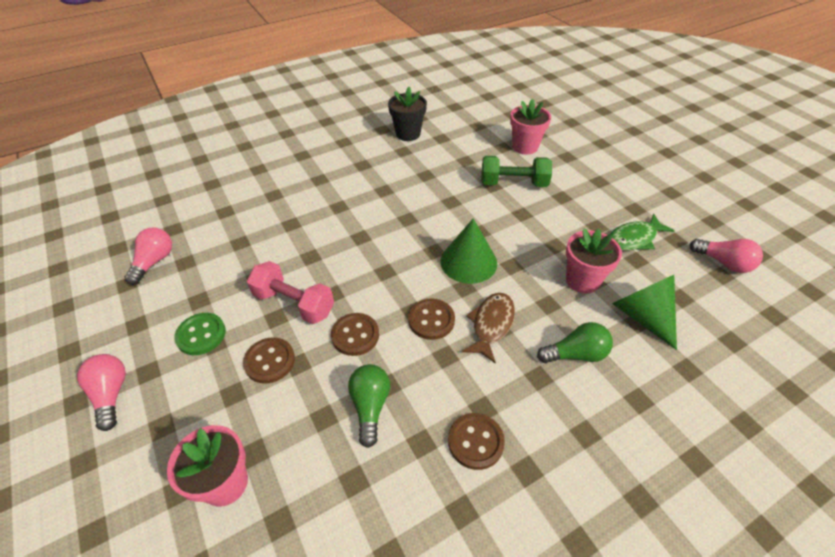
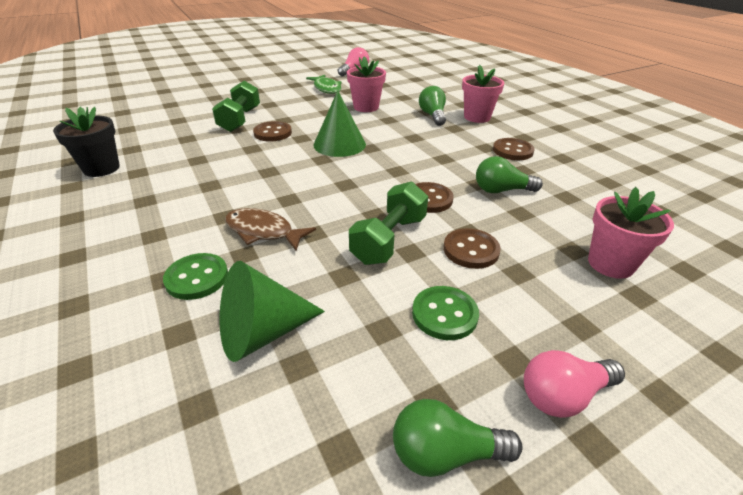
camera: 90 degrees left, 10 degrees down
(104, 326) = (445, 453): none -> green light bulb
(154, 262) = (287, 415): pink light bulb -> none
(270, 208) = (197, 278): none -> green button
(294, 303) = (389, 240): pink dumbbell -> green dumbbell
(431, 320) = (407, 162): brown button -> brown button (272, 133)
(491, 325) = (410, 140): brown fish -> brown fish (263, 231)
(525, 147) = (186, 111): pink flower pot -> pink flower pot (477, 117)
(642, 316) = (398, 95): green cone -> green cone (262, 332)

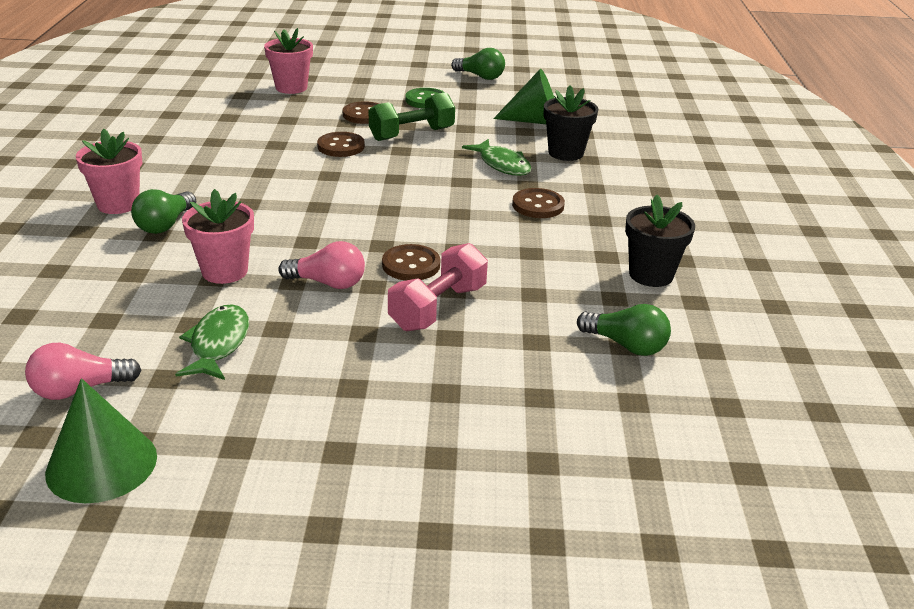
camera: 150 degrees left, 5 degrees down
(197, 278) = (566, 153): green button -> black flower pot
(240, 120) = (438, 308): green dumbbell -> pink dumbbell
(263, 231) = (502, 164): brown fish -> green fish
(339, 144) = (346, 221): green cone -> green cone (101, 464)
(501, 190) = (269, 134): green light bulb -> green light bulb (626, 345)
(512, 151) = (181, 157): brown button -> brown button (538, 205)
(563, 395) = (410, 72): pink light bulb -> pink light bulb (328, 283)

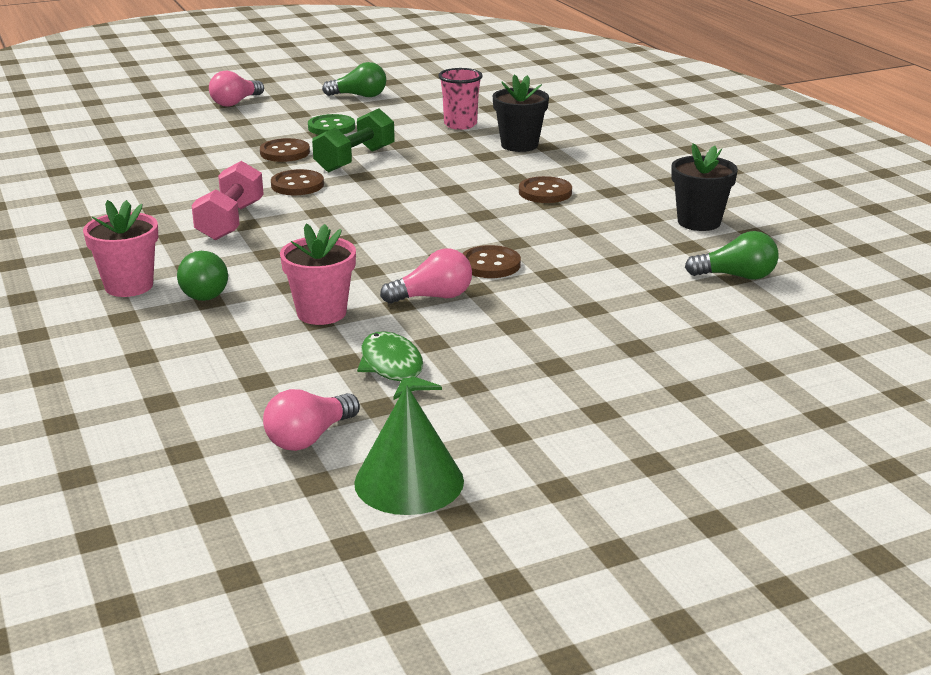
camera: 25 degrees left, 5 degrees down
(291, 87) = (173, 143): pink flower pot -> none
(377, 62) = (235, 102): none -> pink light bulb
(438, 308) = (555, 290): pink dumbbell -> pink dumbbell (231, 221)
(502, 164) = (473, 167): green fish -> none
(535, 121) = (460, 124): green cone -> pink cup

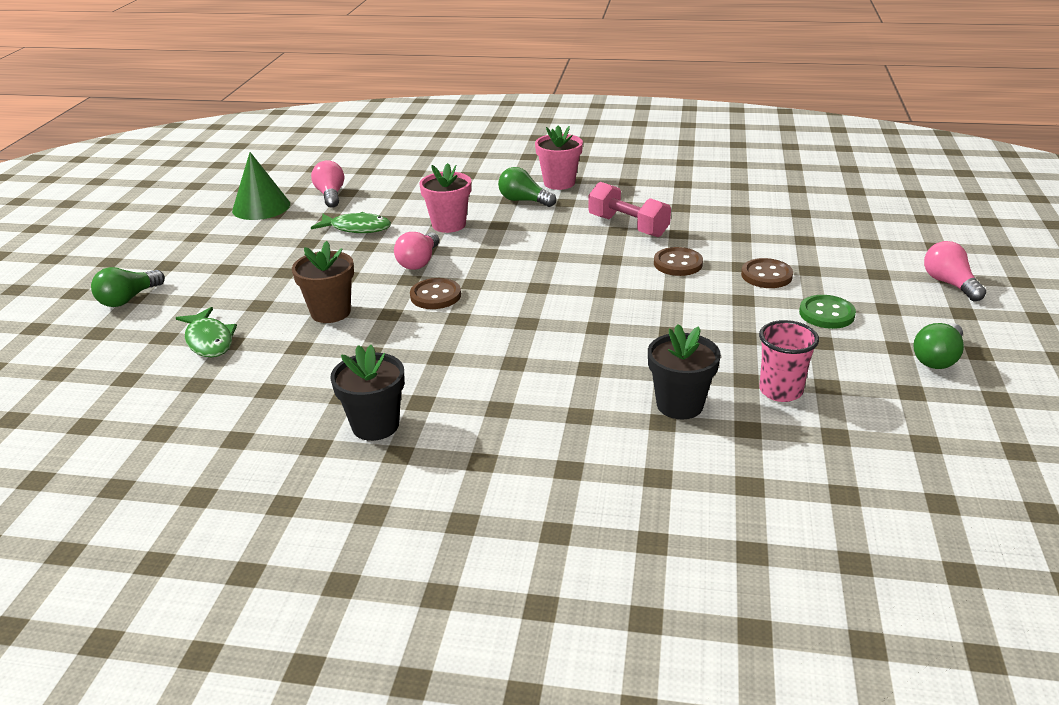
camera: 125 degrees right, 5 degrees up
(355, 159) = (718, 302): green dumbbell -> none
(545, 192) = (537, 370): brown button -> none
(590, 302) = (330, 312): none -> brown flower pot
(727, 341) = (209, 340): none -> green fish
(736, 276) = (269, 391): green light bulb -> green light bulb (128, 299)

